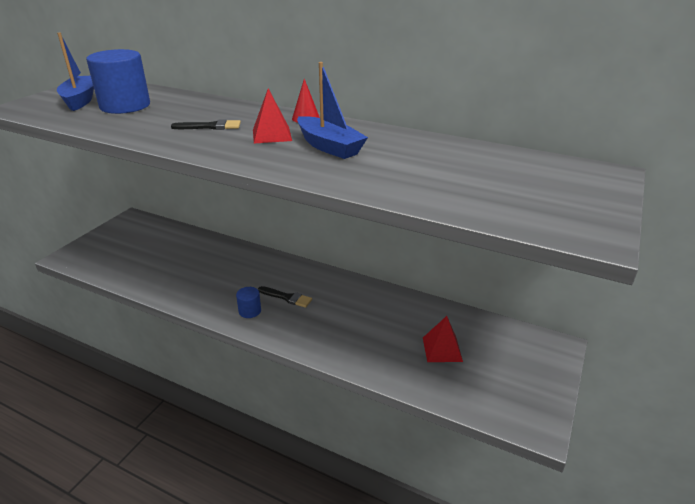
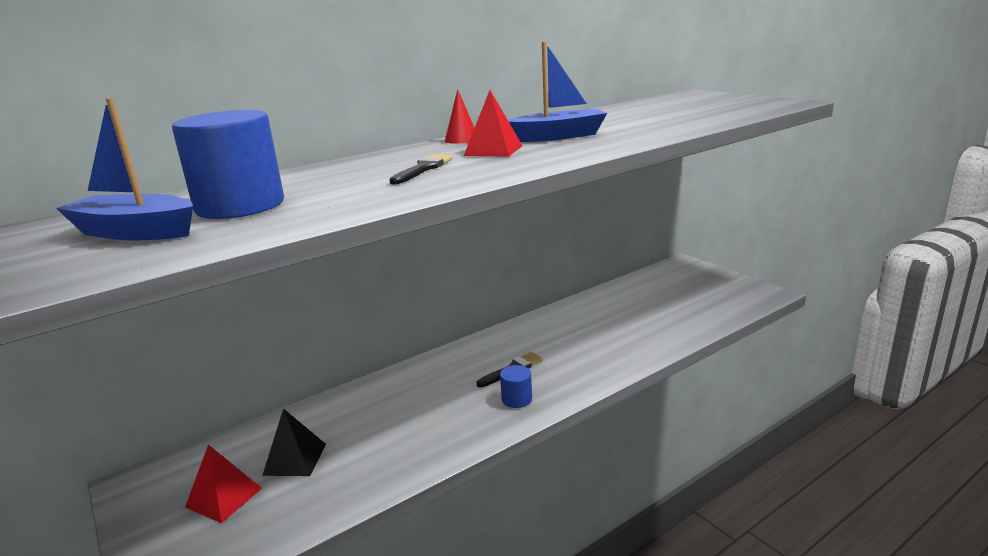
camera: 60 degrees left, 10 degrees down
(161, 253) = (295, 459): none -> black pyramid
(442, 349) = (659, 306): red pyramid -> red pyramid (224, 497)

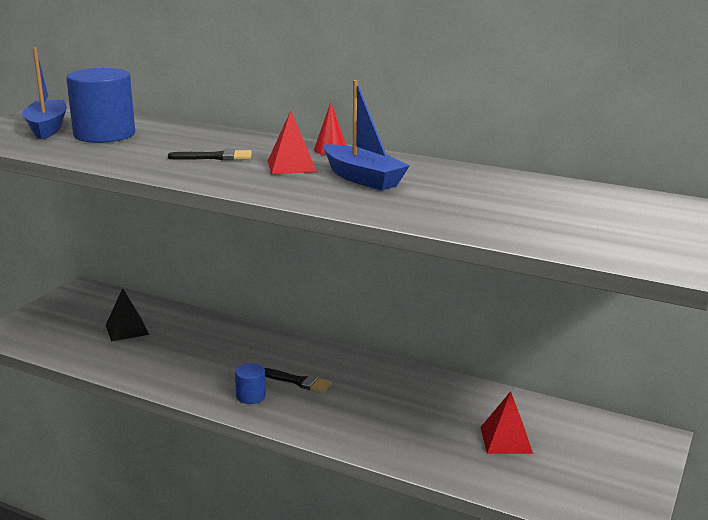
camera: 60 degrees right, 0 degrees up
(224, 497) = (79, 321): red pyramid -> red pyramid (506, 440)

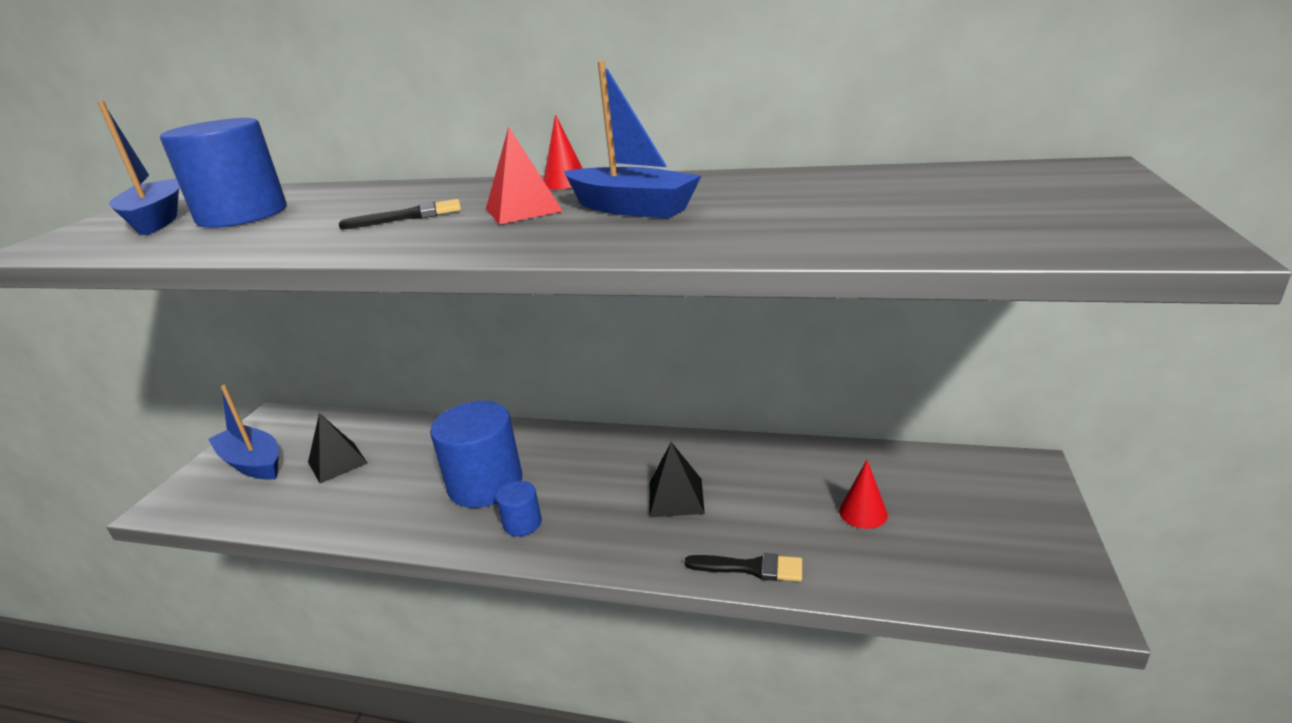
camera: 10 degrees left, 5 degrees up
(65, 318) = (253, 463): none -> blue boat
(232, 365) = (485, 484): none -> blue cylinder
(299, 382) = (577, 488): black brush -> black brush (751, 568)
(370, 402) = (676, 497): none -> black pyramid
(506, 440) = (863, 512): red pyramid -> red cone

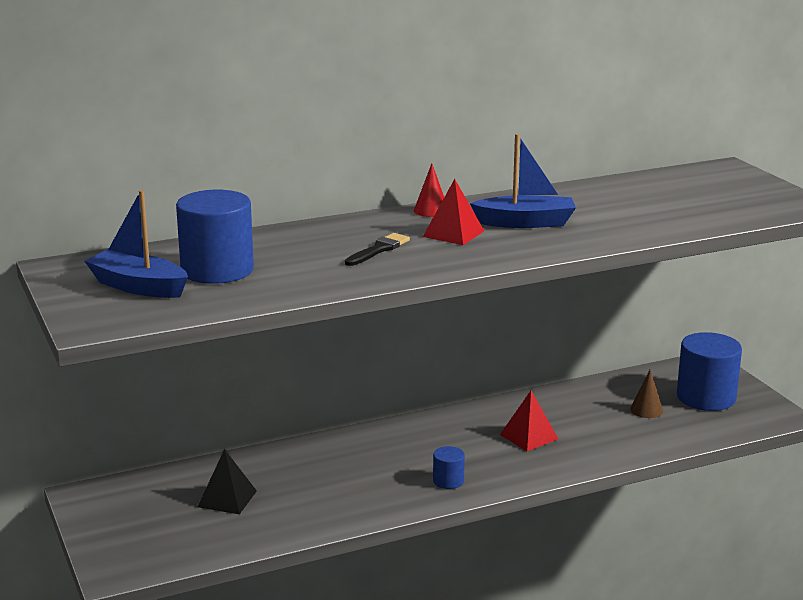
camera: 40 degrees left, 5 degrees down
(253, 463) = (142, 524): blue boat -> none
(485, 484) = (382, 471): blue cylinder -> blue cylinder (706, 397)
(676, 497) = (529, 436): black pyramid -> red pyramid
(751, 568) = (619, 454): black brush -> none
(863, 512) = (646, 410): red cone -> brown cone

